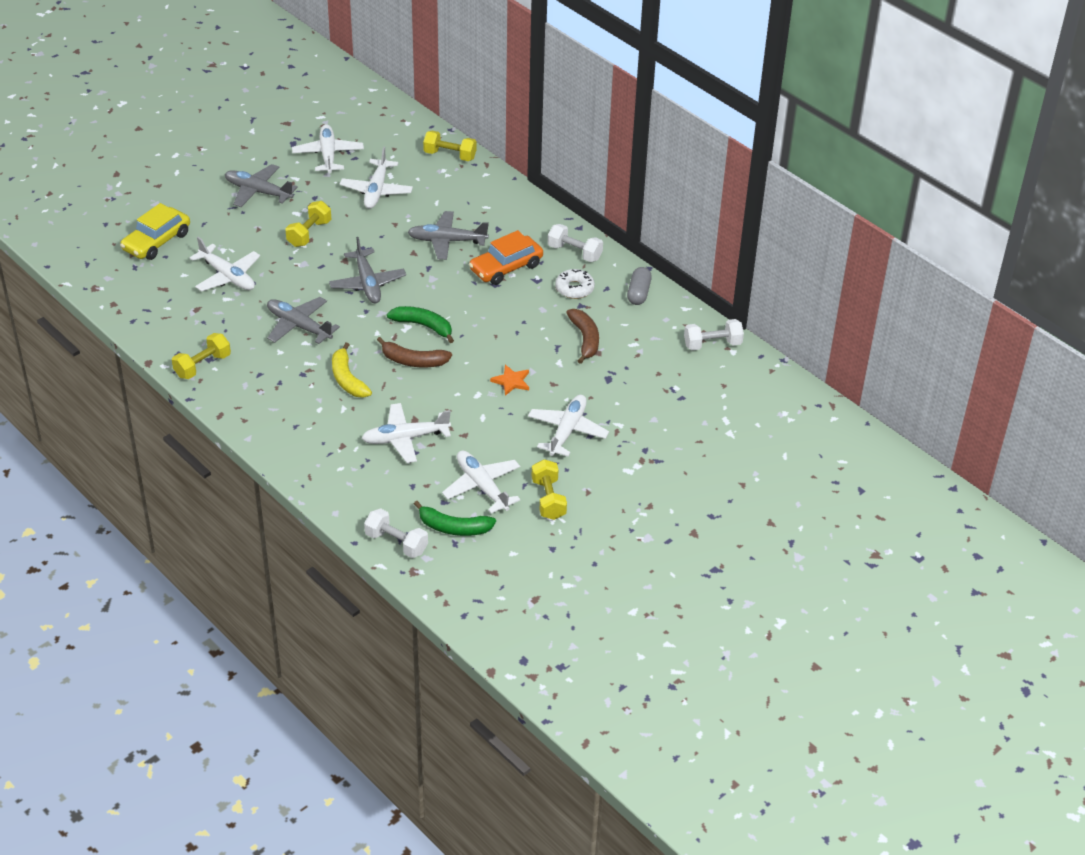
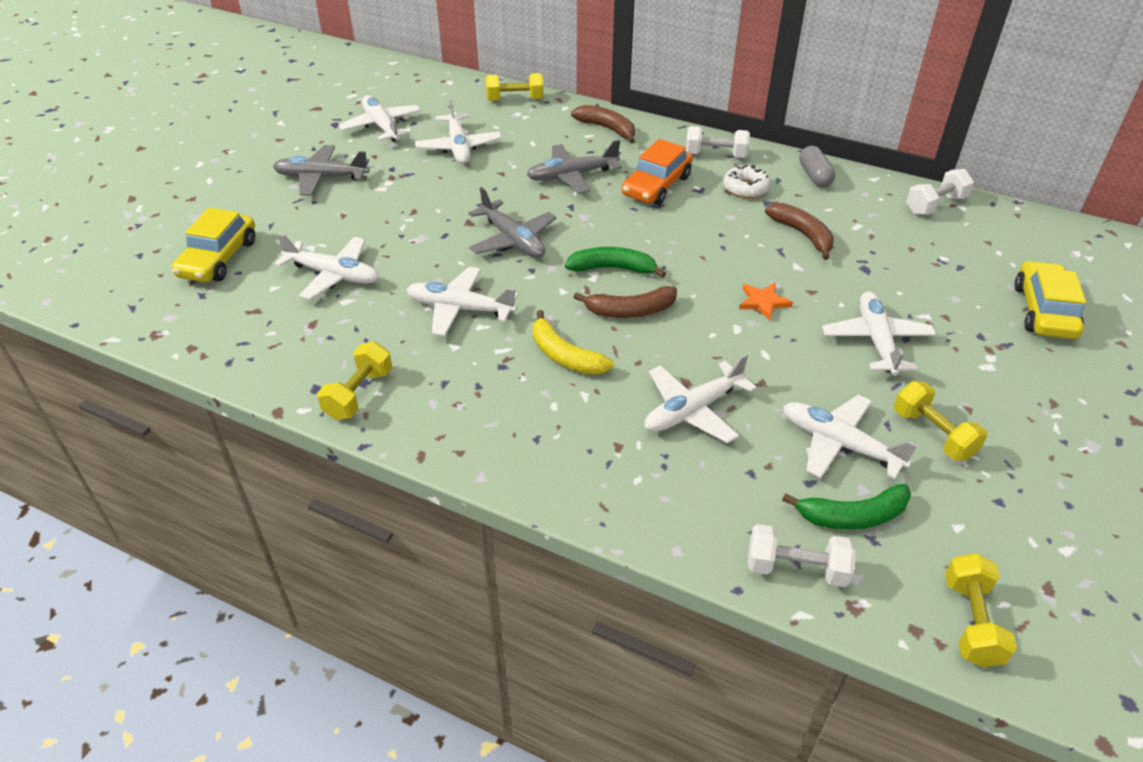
camera: 20 degrees left, 0 degrees up
(299, 326) = (460, 309): grey plane -> white plane
(309, 233) = (408, 205): yellow dumbbell -> yellow dumbbell (971, 622)
(505, 204) = (607, 129): none -> brown banana
(709, 446) = (1043, 311): none -> yellow car

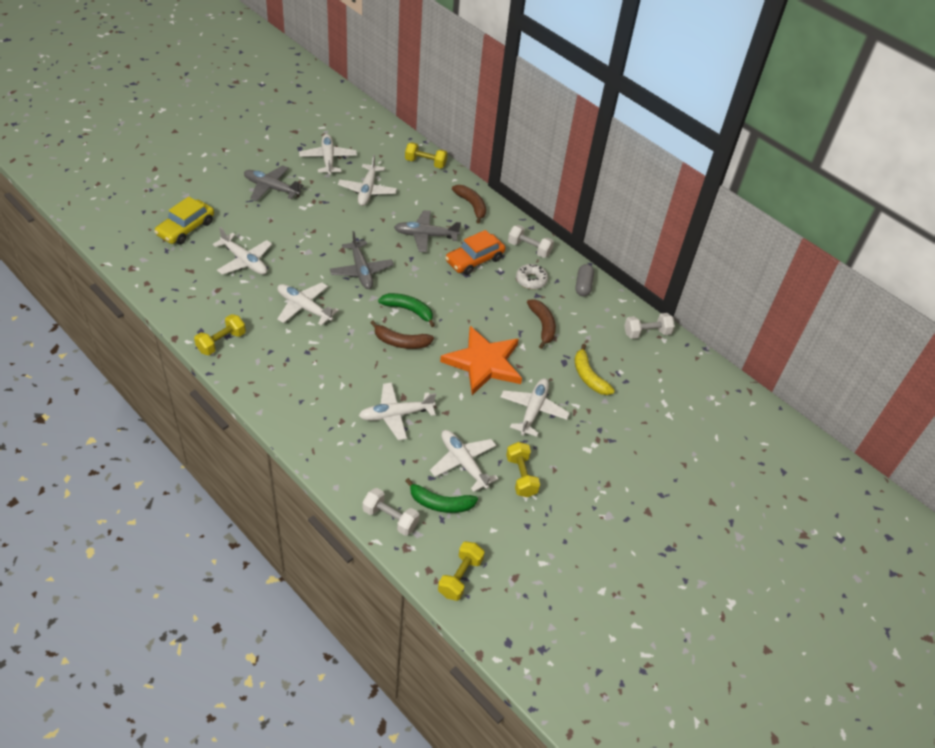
camera: 15 degrees right, 5 degrees up
(565, 356) = (345, 357): yellow banana -> yellow banana (588, 376)
(763, 302) = (484, 363): orange star -> orange star, size x2.43
(1043, 311) = (653, 427): yellow car -> none

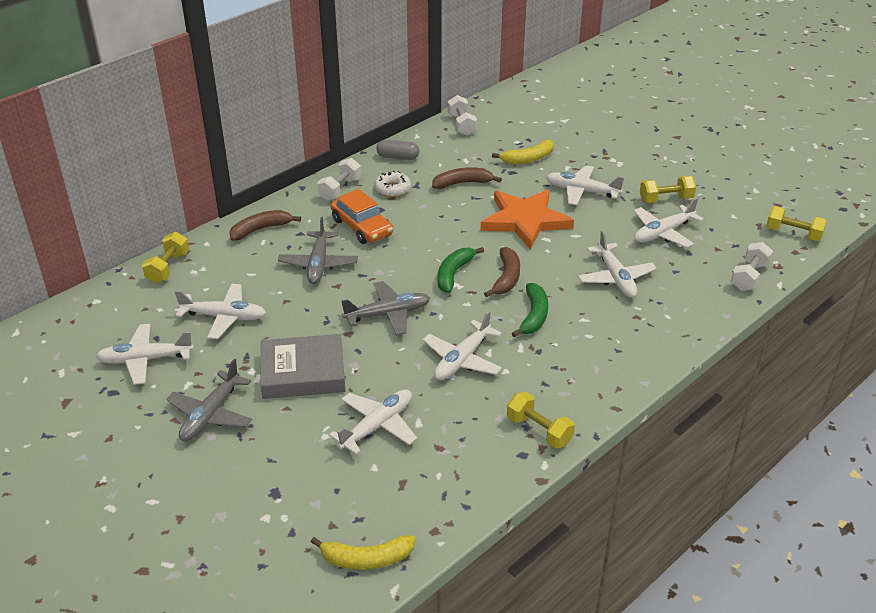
camera: 85 degrees left, 10 degrees down
(134, 253) = (366, 559): none -> yellow banana
(186, 228) = (306, 502): yellow car -> none
(303, 227) = (303, 372): none -> grey book
(440, 503) = (717, 246): green banana -> green banana (534, 316)

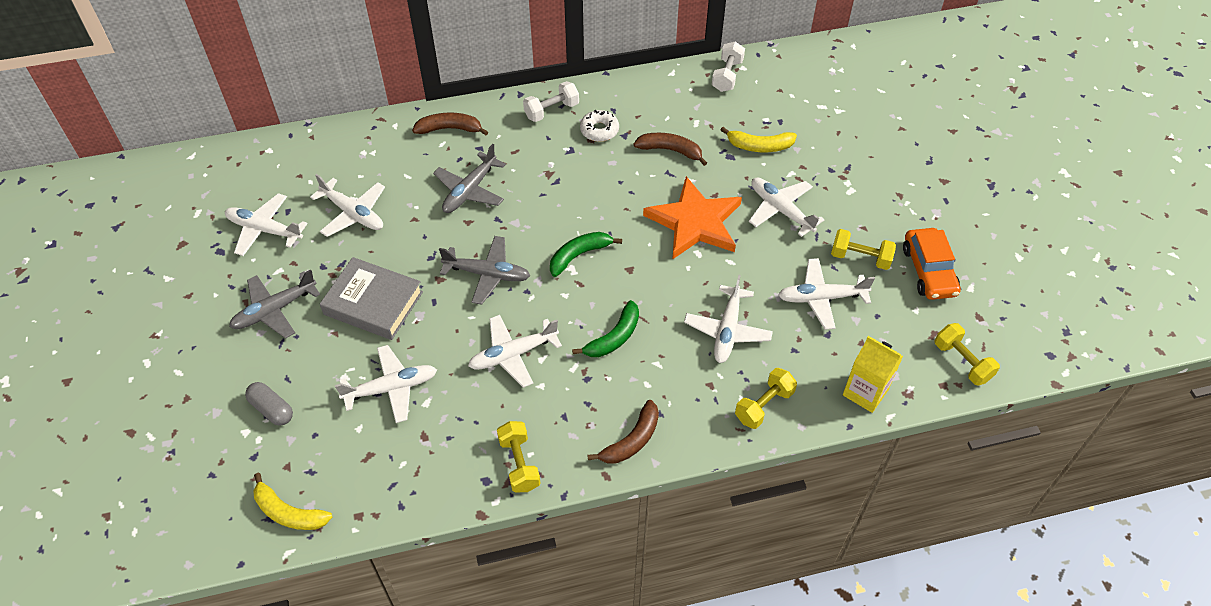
camera: 30 degrees right, 15 degrees up
(168, 268) = (346, 139): yellow dumbbell -> yellow dumbbell (764, 406)
(362, 227) = (538, 164): orange car -> orange car (929, 271)
(398, 157) = (634, 92): grey capsule -> grey capsule (272, 409)
(506, 278) = (623, 282): brown banana -> brown banana (632, 440)
(749, 276) = (865, 392): white dumbbell -> yellow carton

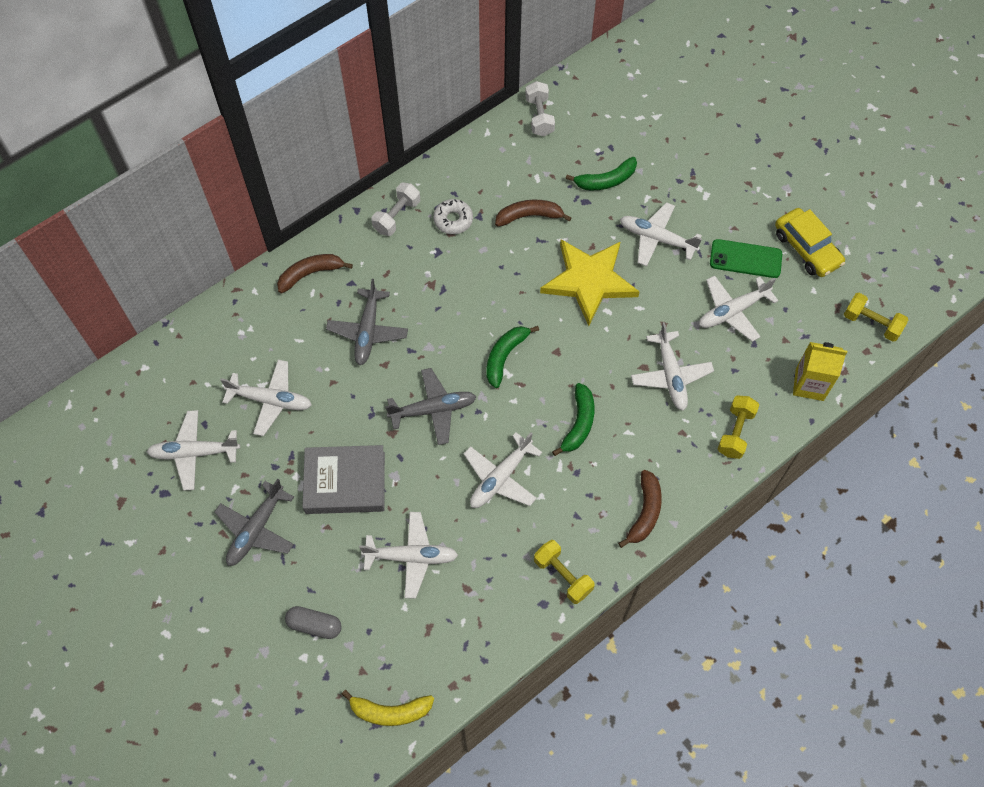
camera: 25 degrees left, 10 degrees up
(391, 388) = (411, 557): white plane -> white plane turned 45 degrees clockwise
(695, 222) = (589, 281): orange star -> yellow star
(759, 146) = (606, 180): yellow banana -> green banana
(860, 257) = (745, 259): yellow dumbbell -> green phone
(929, 271) = (807, 248): orange car -> yellow car

